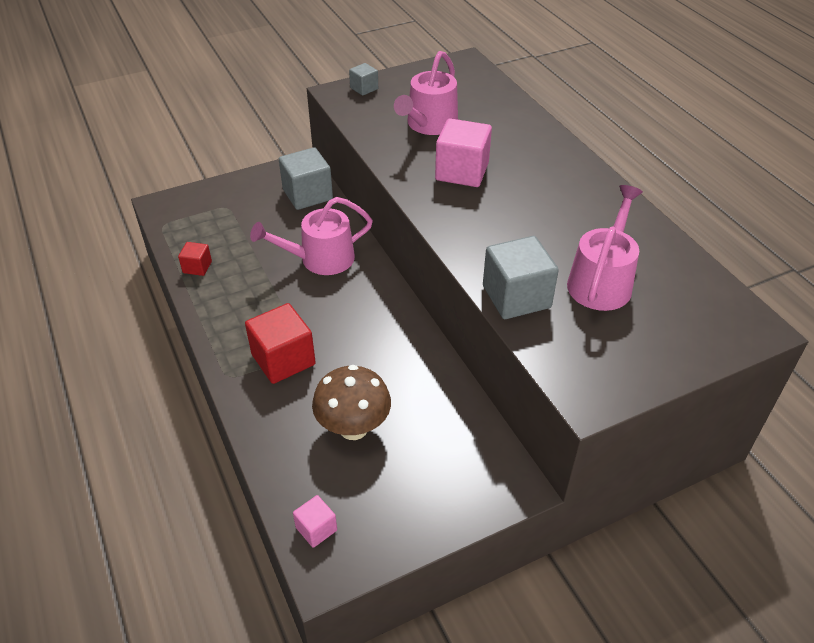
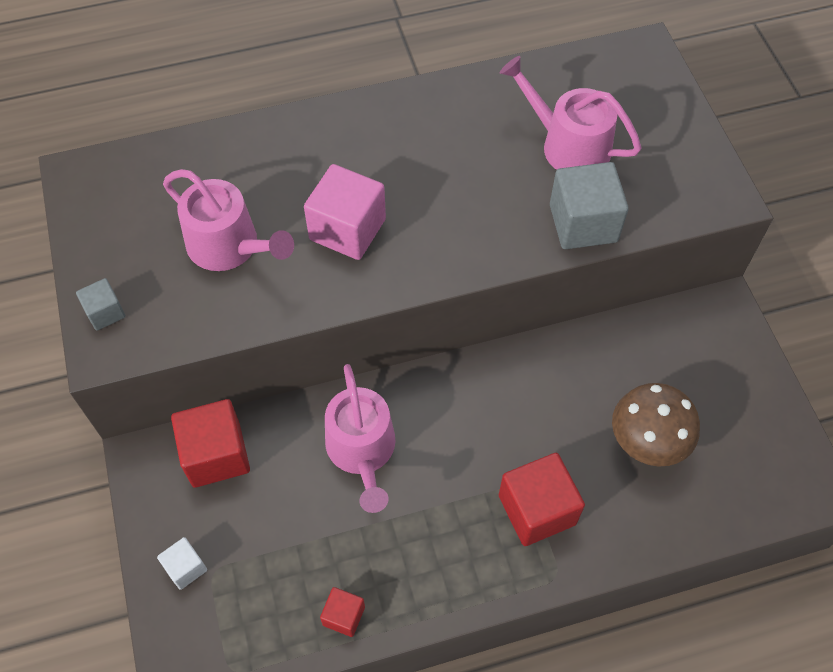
camera: 80 degrees left, 15 degrees up
(229, 195) = (185, 568): none -> white cube
(307, 194) = (216, 455): grey cube -> red cube
(316, 529) = (771, 493): pink cube -> none

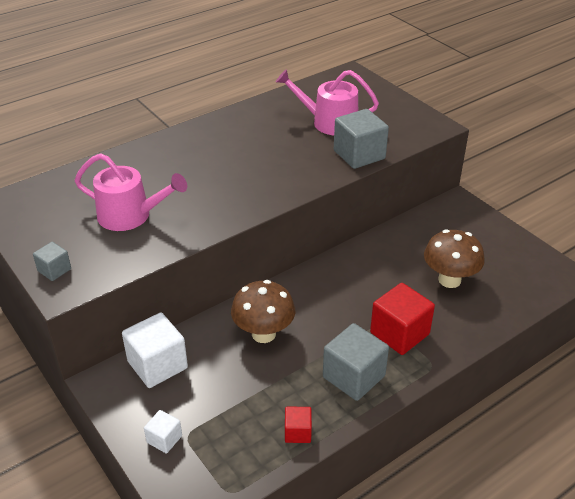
camera: 20 degrees left, 20 degrees down
(216, 455) = (157, 365): red cube -> white cube
(347, 229) = (209, 190): pink cube -> none
(362, 450) = (263, 334): pink watering can -> brown mushroom
(447, 557) = (353, 376): none -> grey cube

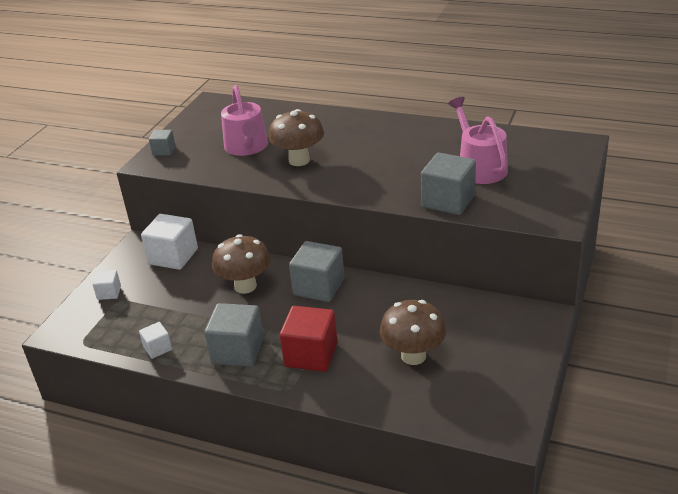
camera: 60 degrees right, 5 degrees down
(198, 196) = (299, 160): none -> brown mushroom
(298, 432) = (157, 348): red cube -> white cube
(313, 290) = (319, 287): none -> grey cube

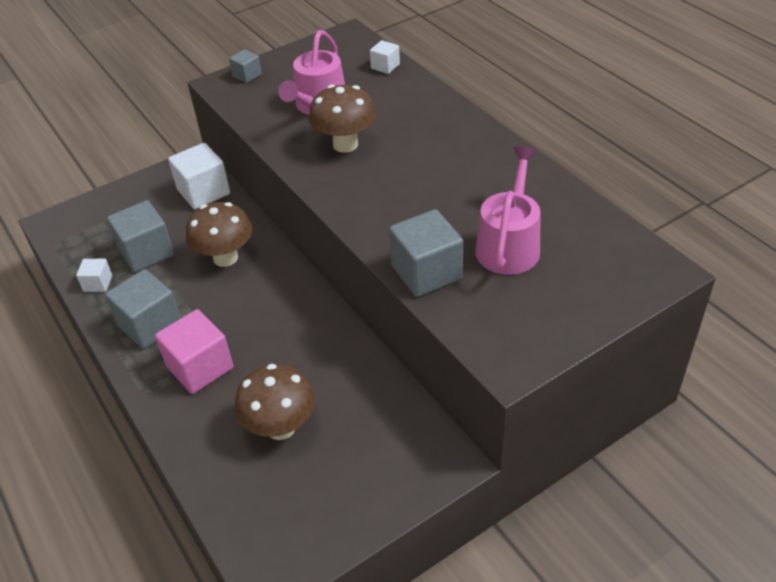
camera: 35 degrees right, 10 degrees up
(109, 293) = (121, 203): white cube -> white cube (385, 66)
(311, 355) = (200, 367): red cube -> pink cube
(319, 287) = (283, 295): grey cube -> grey cube (146, 252)

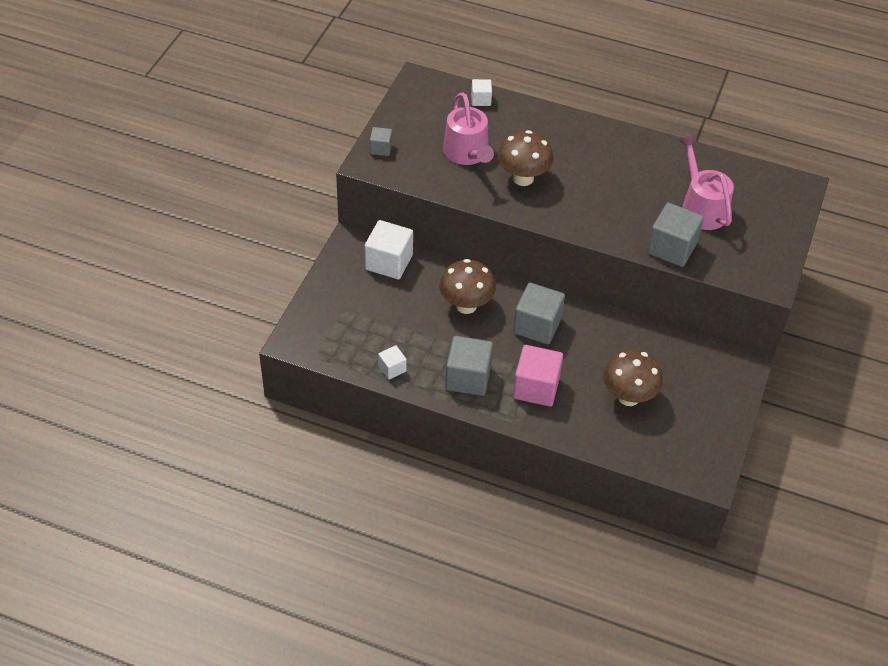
camera: 40 degrees left, 5 degrees up
(146, 252) = (401, 329): grey cube -> grey cube (537, 326)

